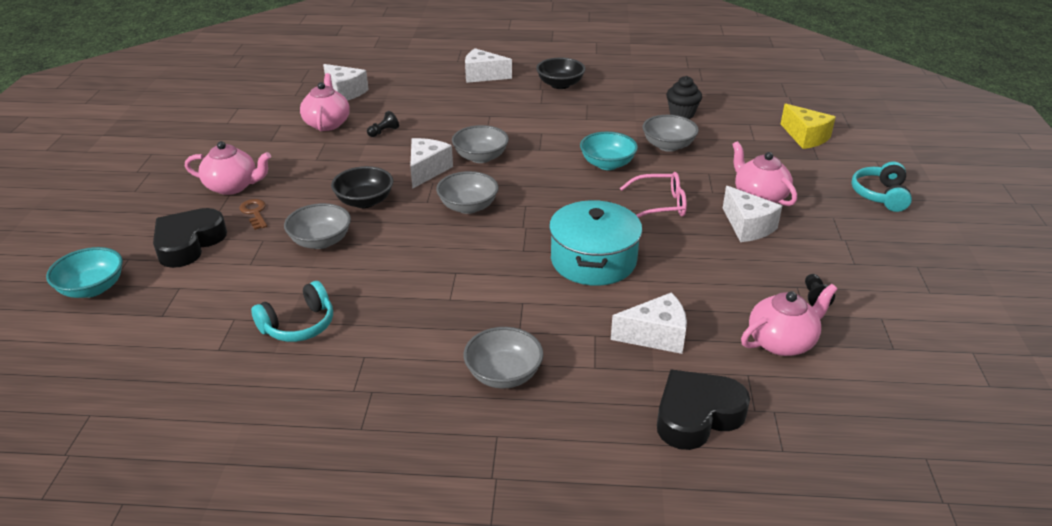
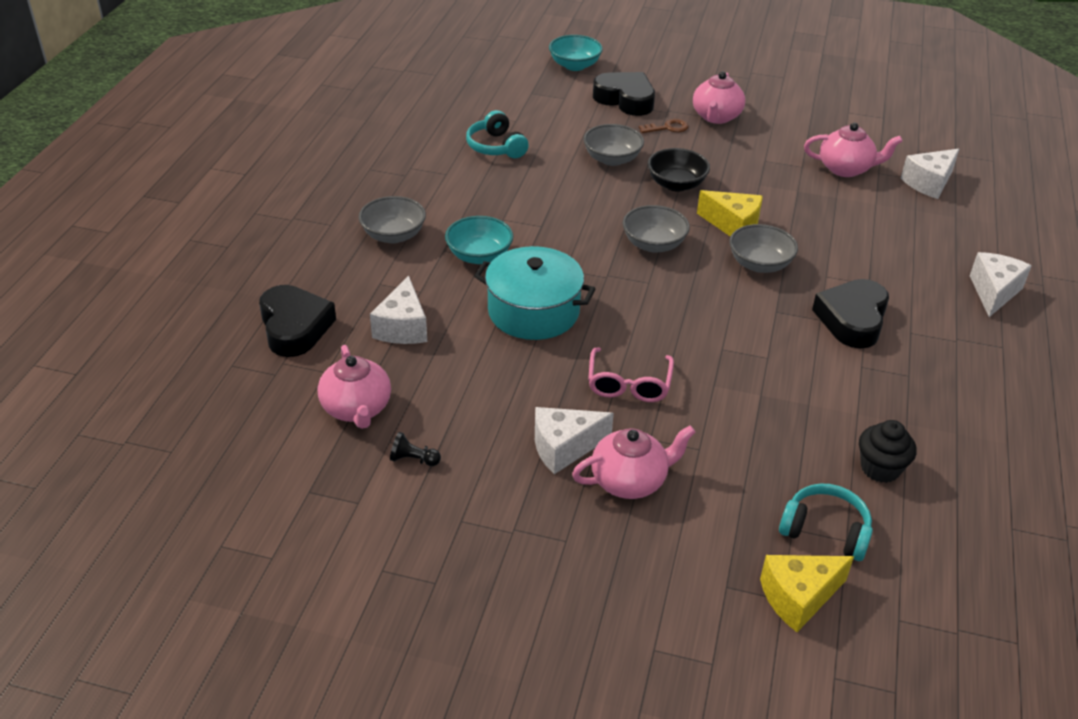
camera: 100 degrees right, 5 degrees up
(383, 132) = (824, 203): black pawn -> none
(427, 170) = (733, 225): white cheese -> yellow cheese
(536, 121) = (852, 319): none -> black heart
(560, 84) = (972, 360): black bowl -> none
(607, 164) = (733, 360): turquoise bowl -> turquoise bowl (479, 256)
(668, 146) = (778, 428): grey bowl -> none
(880, 195) = (608, 620): turquoise headphones -> turquoise headphones (825, 531)

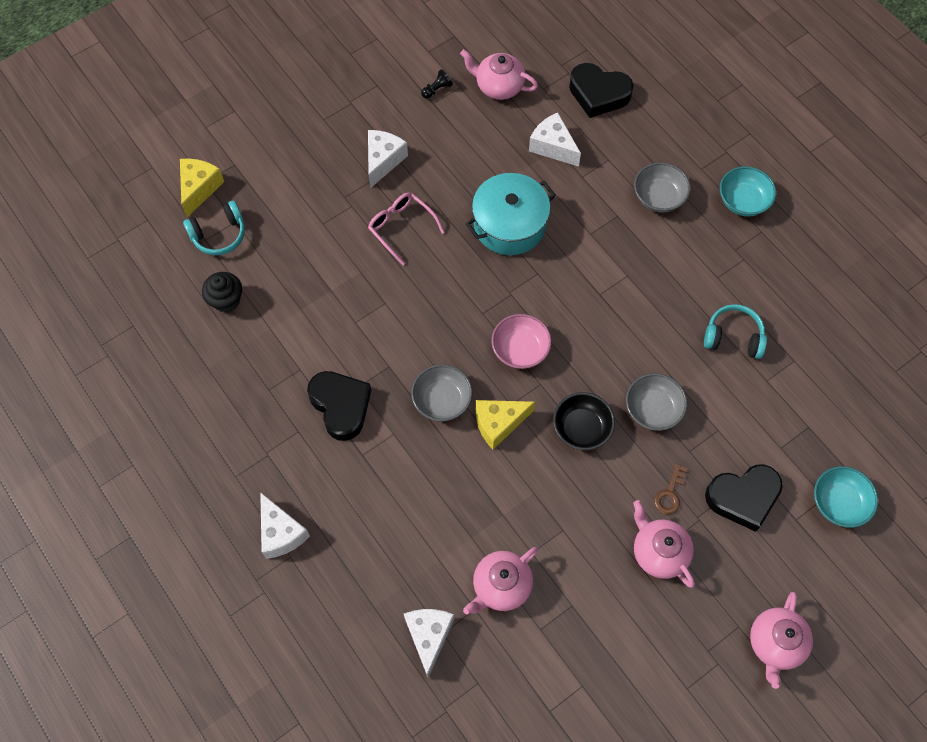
camera: 130 degrees right, 25 degrees up
(479, 256) = (594, 232): turquoise bowl -> turquoise bowl (743, 201)
(630, 481) = (333, 173): pink teapot -> pink teapot (775, 643)
(653, 244) = (520, 350): grey bowl -> pink bowl

